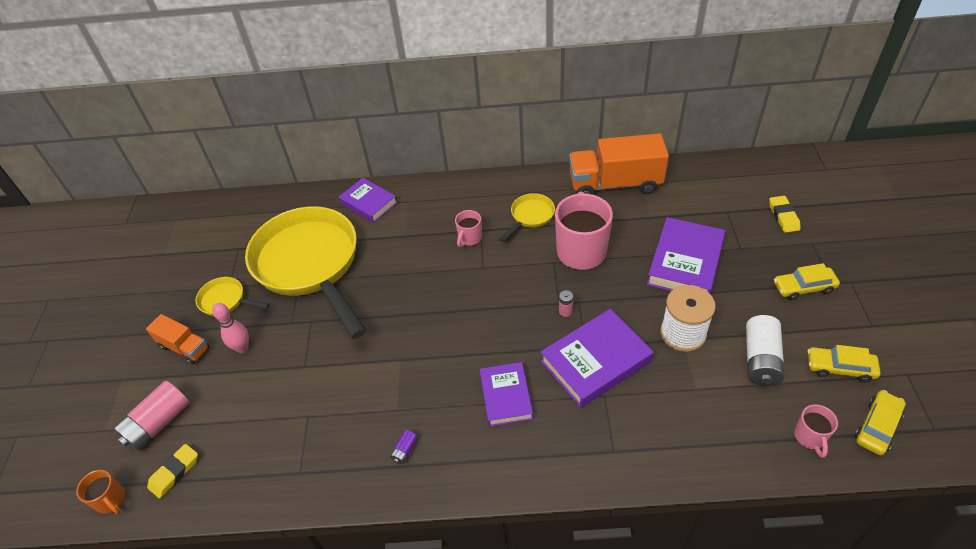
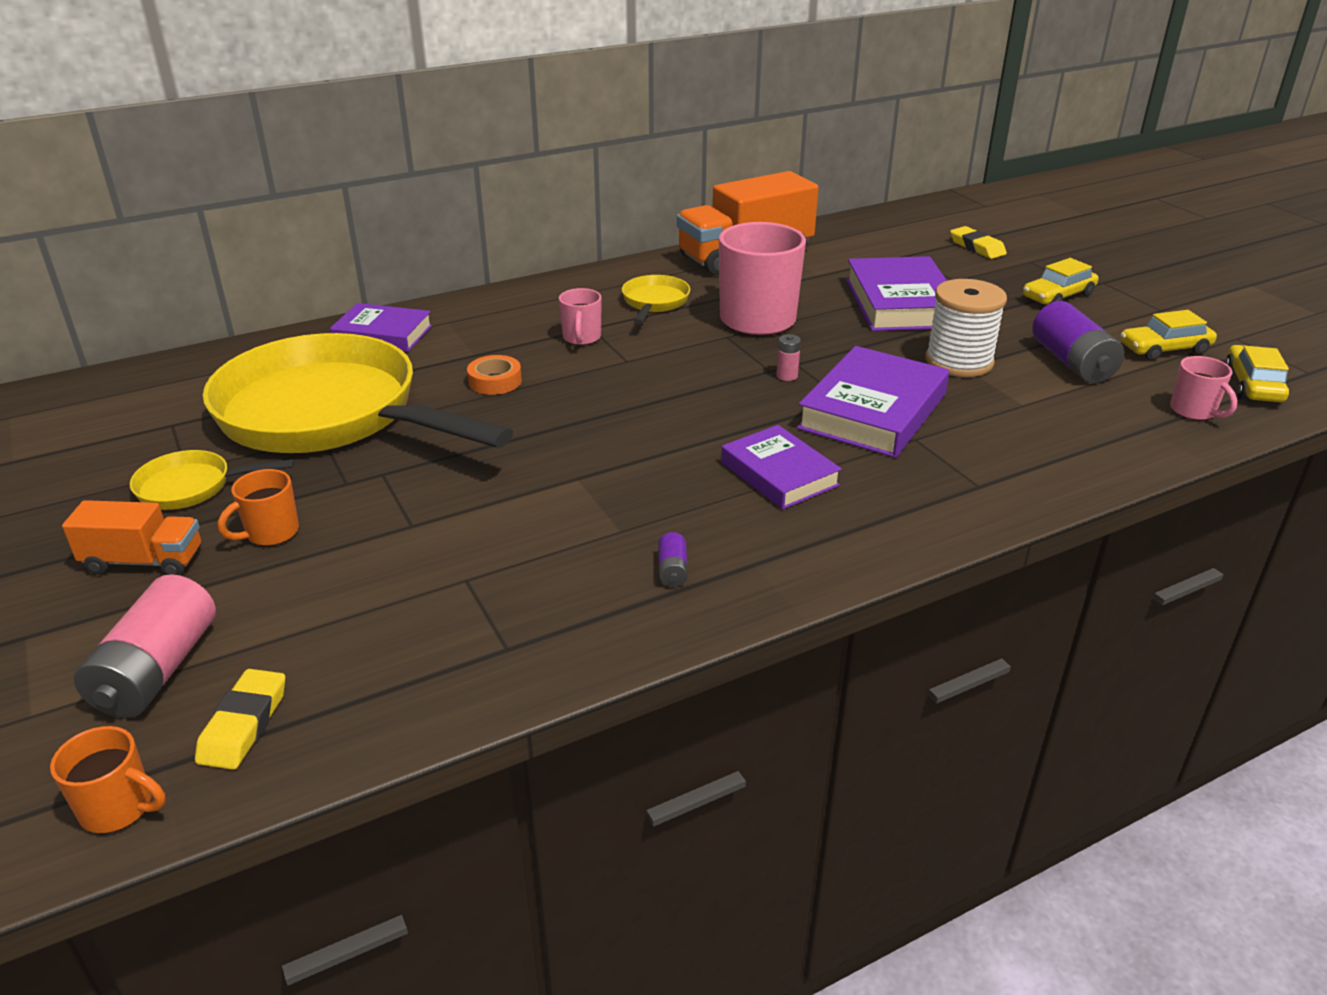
camera: 30 degrees left, 15 degrees down
(242, 348) = (271, 533): pink bowling pin -> orange mug
(403, 263) = (495, 381): none -> orange tape
(760, 359) = (1072, 362): white battery -> purple battery

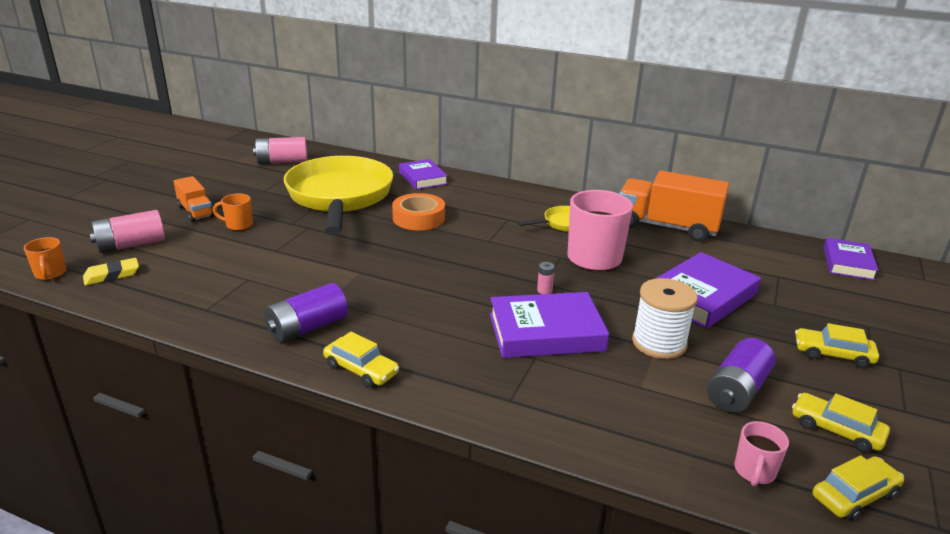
camera: 50 degrees right, 5 degrees down
(108, 419) = (282, 162): none -> pink battery
(192, 487) = (253, 197): yellow pan -> none
(495, 381) = (418, 218): orange tape -> orange tape, size x1.66
(581, 338) = (492, 221): pink mug -> none
(672, 570) = (307, 327): purple battery -> purple battery, size x2.24
(779, 474) = (434, 325): purple book -> purple book (848, 263)
(821, 562) = (361, 369): none -> yellow car
(977, 247) = (845, 297): yellow eraser -> none

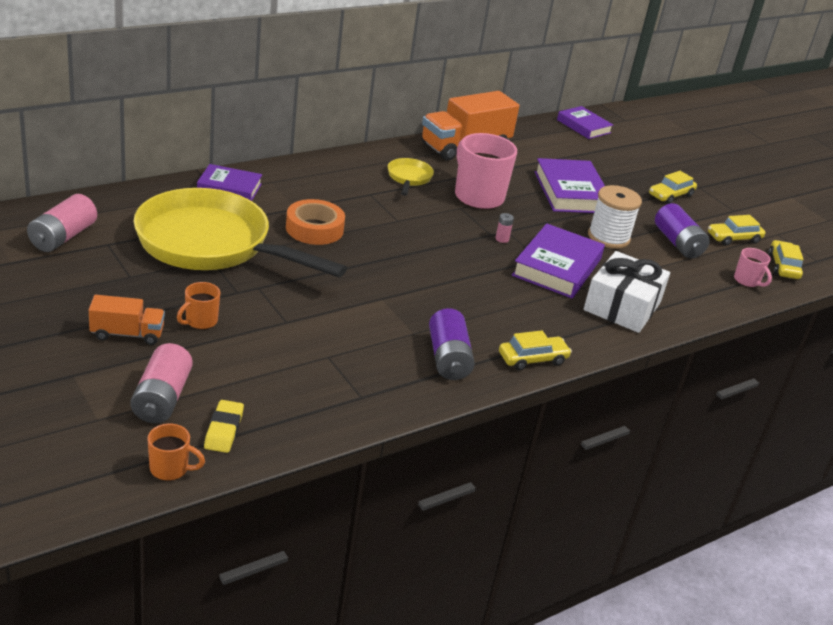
camera: 60 degrees left, 5 degrees up
(536, 393) = (622, 306): none -> white gift

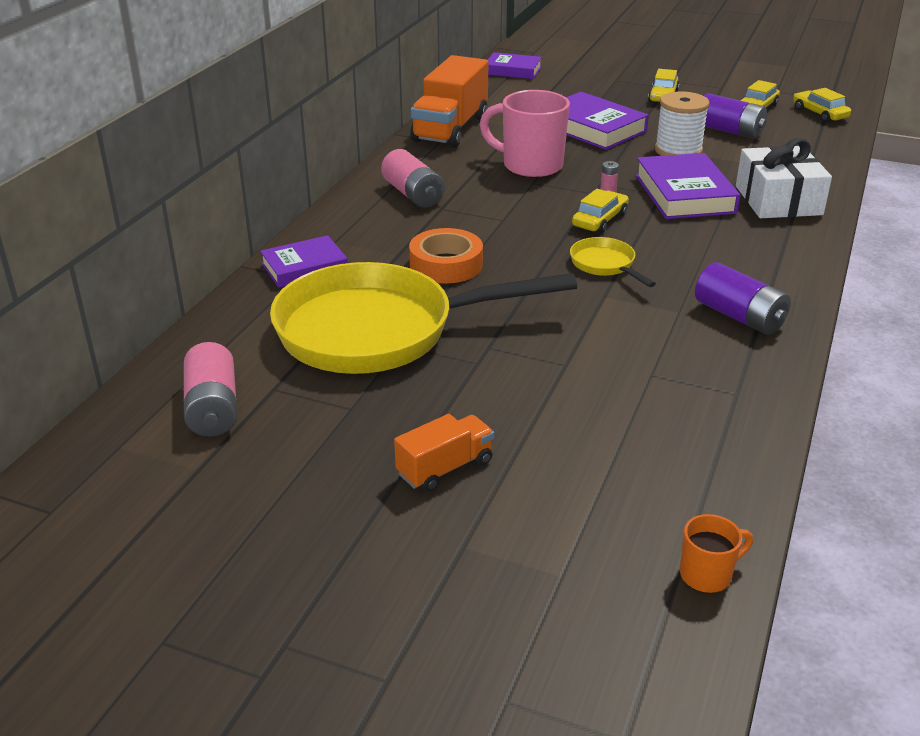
camera: 30 degrees left, 0 degrees up
(162, 398) = (583, 510): pink battery -> pink battery (413, 194)
(200, 321) = (491, 411): orange mug -> none
(224, 430) = (685, 502): yellow eraser -> none
(409, 178) = (450, 178): yellow pan -> yellow pan (605, 265)
(532, 359) = (794, 279): yellow car -> yellow car (600, 220)
(747, 281) = (818, 136): pink mug -> none

